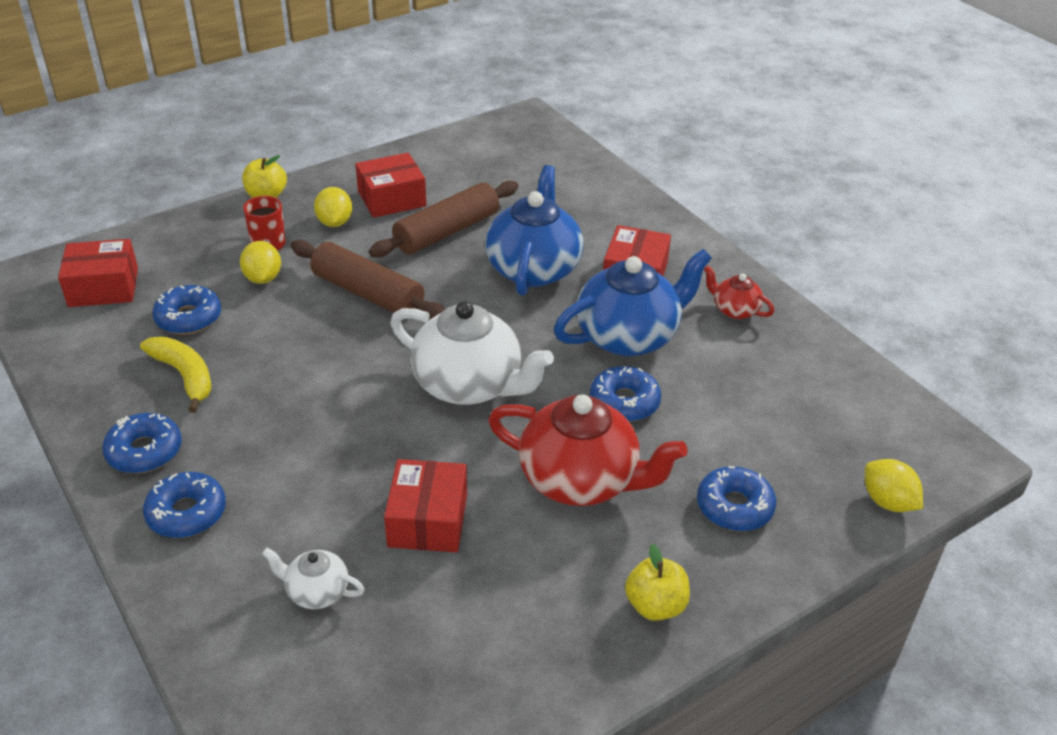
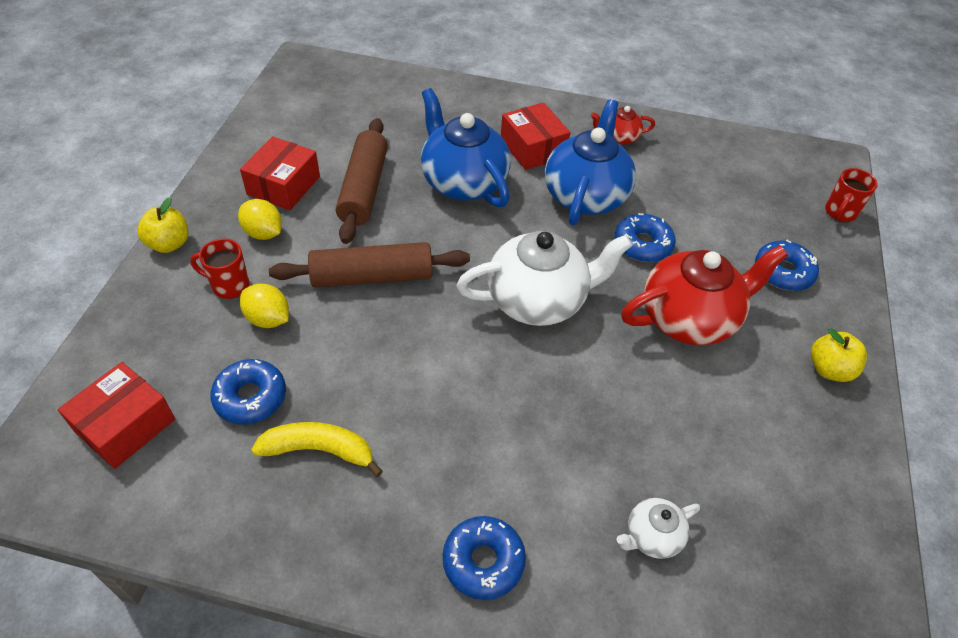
camera: 45 degrees left, 10 degrees up
(144, 451) = (377, 541): blue donut -> none
(428, 520) = (645, 421): red box -> none
(887, 502) = (839, 213): yellow lemon -> red mug

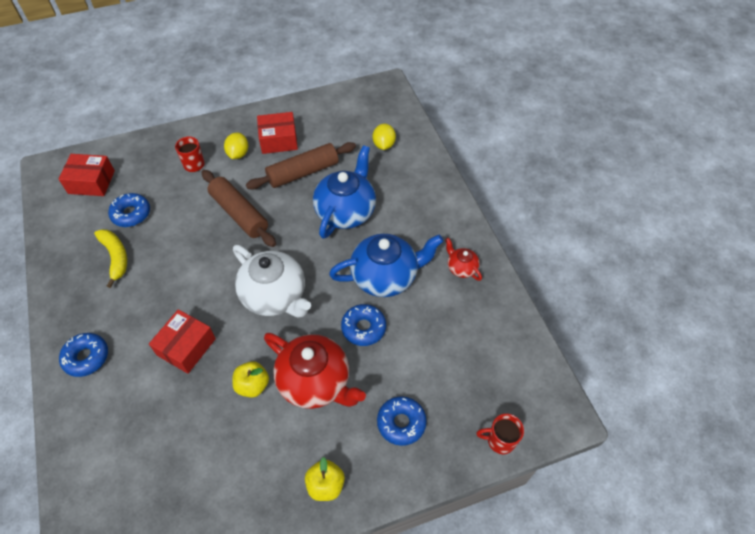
camera: 60 degrees right, 5 degrees up
(169, 244) = (205, 126): yellow apple -> yellow apple (252, 385)
(268, 319) = (182, 191): yellow lemon -> yellow lemon (384, 145)
(532, 148) = (407, 228): red box -> red box (186, 347)
(652, 536) = (138, 429): white teapot -> none

